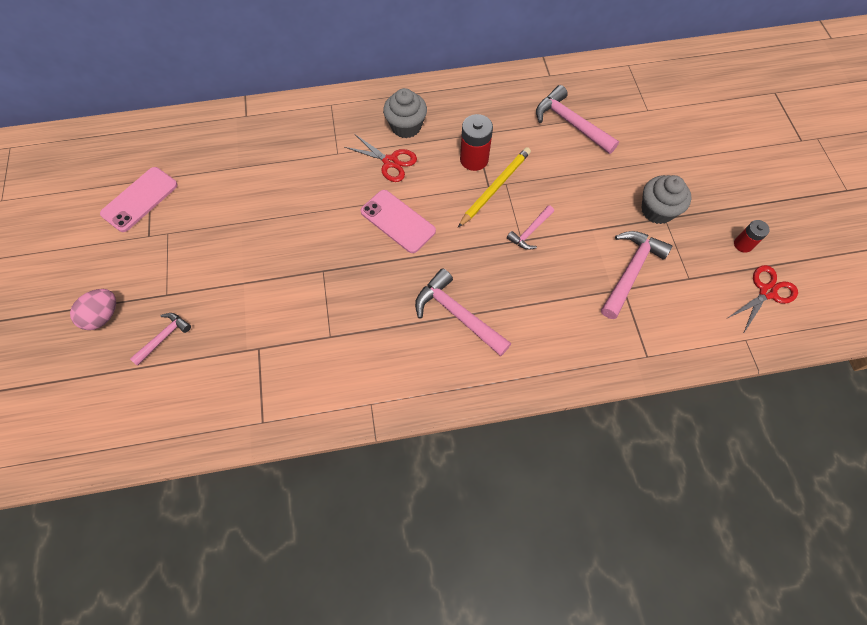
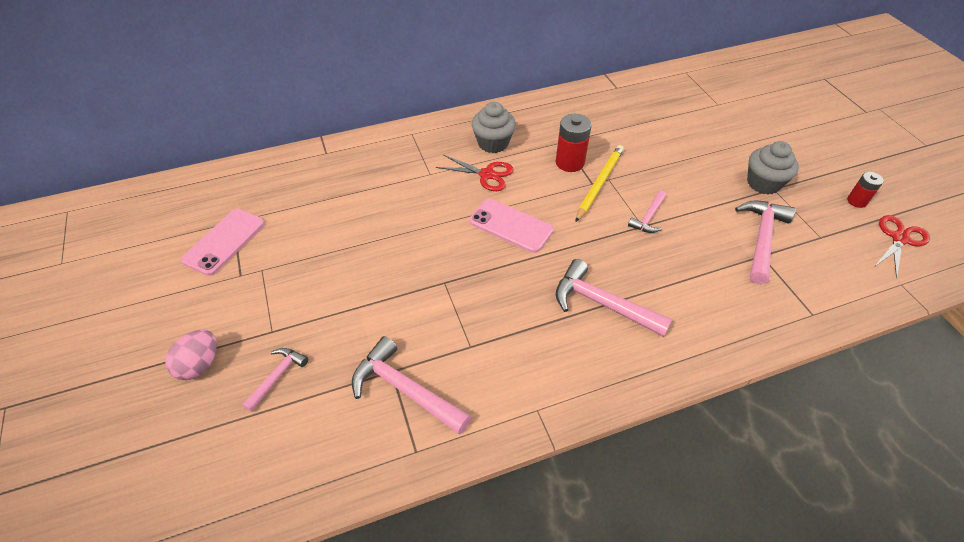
camera: 10 degrees left, 15 degrees down
(571, 123) = (652, 122): pink hammer -> pink hammer (405, 389)

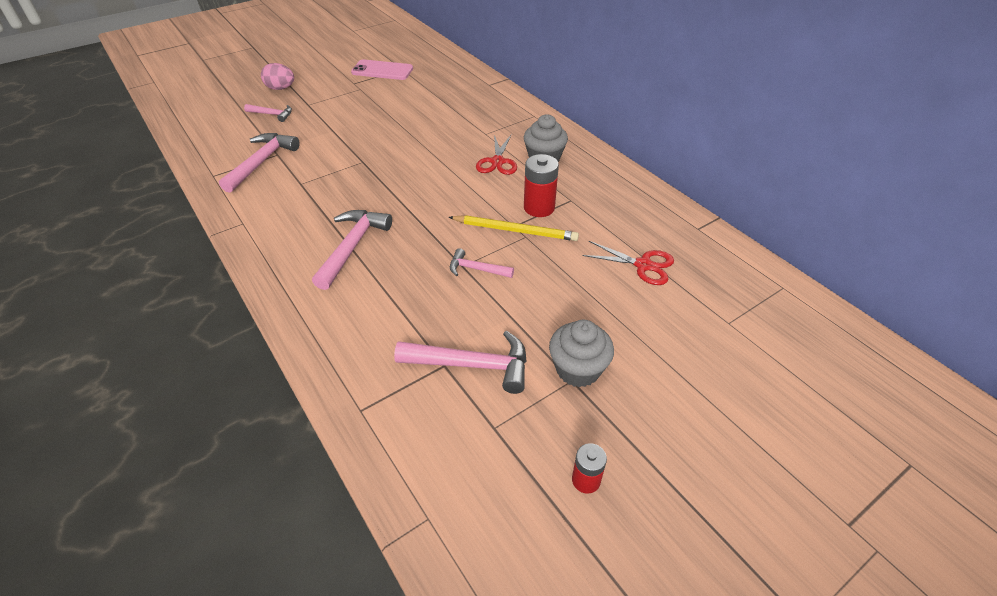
camera: 75 degrees right, 5 degrees down
(511, 226) = (435, 184): pink phone -> none
(899, 238) = (521, 530): red scissors -> red scissors (643, 265)

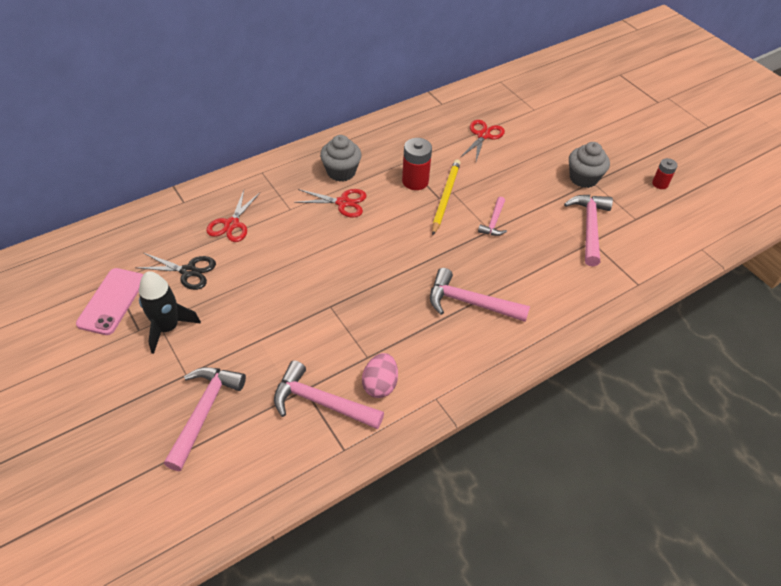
camera: 90 degrees left, 5 degrees up
(272, 114) = (204, 412): pink hammer -> pink hammer, size x1.74
(281, 88) = (128, 414): pink egg -> pink egg (380, 384)
(353, 93) = (168, 328): none -> black rocket
(409, 95) = (188, 271): none -> black scissors
(463, 107) = (231, 224): none -> red scissors

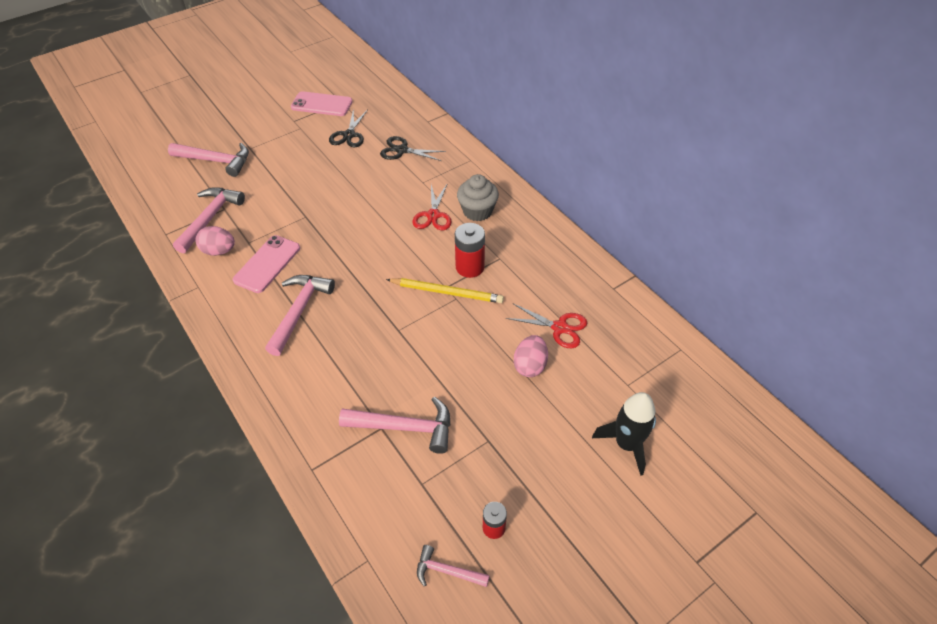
camera: 90 degrees right, 0 degrees up
(168, 328) = (294, 133): black rocket -> black rocket (626, 444)
(231, 224) = (402, 150): red scissors -> black scissors
(403, 335) = (267, 264): none -> pink phone
(493, 222) = (411, 333): pink hammer -> pink hammer (447, 571)
(522, 155) = (530, 365): none -> pink egg
(583, 178) = (494, 430): grey cupcake -> none

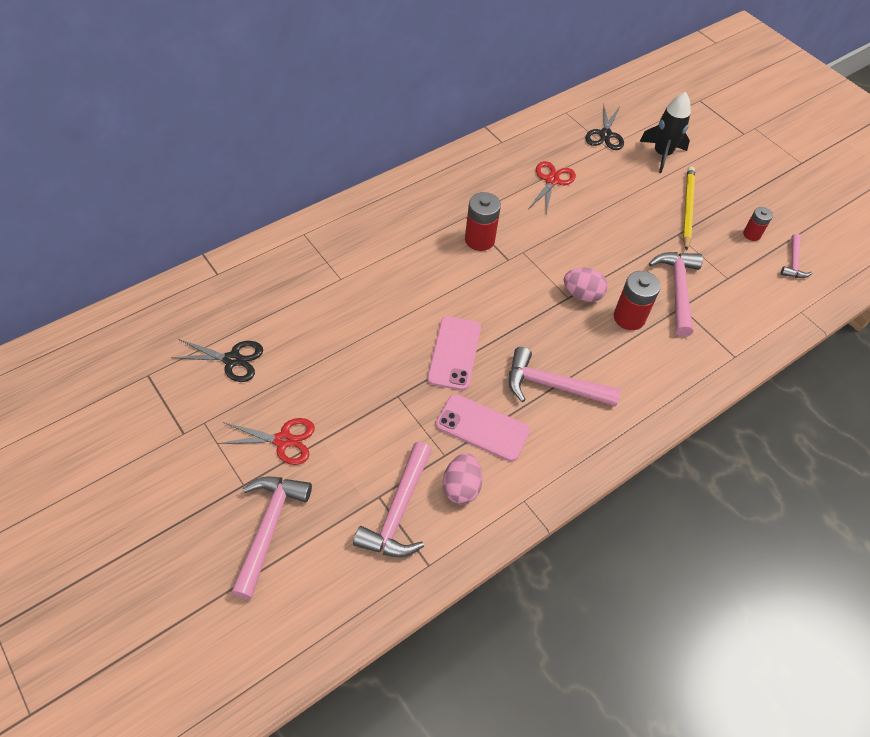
camera: 95 degrees left, 5 degrees up
(210, 218) = (398, 511): pink hammer -> pink hammer turned 90 degrees counterclockwise
(321, 104) = (149, 400): pink phone -> pink phone (454, 353)
(370, 377) = (629, 318): none -> red battery
(402, 150) = (275, 300): black scissors -> black scissors (605, 135)
(433, 215) = (400, 269): red scissors -> red scissors (283, 440)
(447, 292) = (515, 258): yellow pencil -> yellow pencil (687, 208)
(477, 211) = (394, 231): grey cupcake -> none
(530, 365) = (597, 203): pink egg -> pink egg (582, 294)

